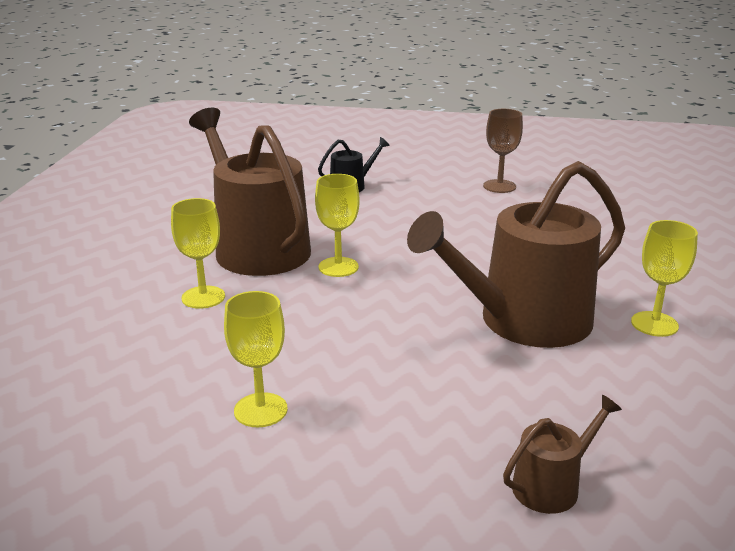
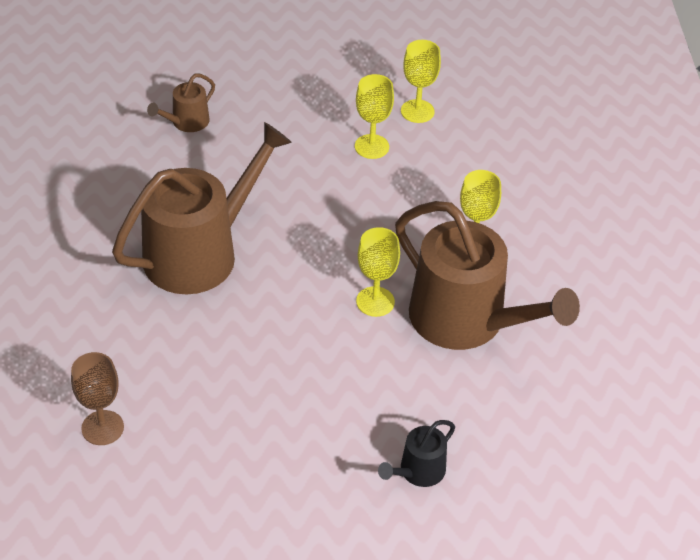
camera: 165 degrees right, 20 degrees up
(499, 186) = (227, 504): brown goblet -> brown goblet (102, 428)
(654, 324) = (91, 265): yellow goblet -> yellow goblet (417, 111)

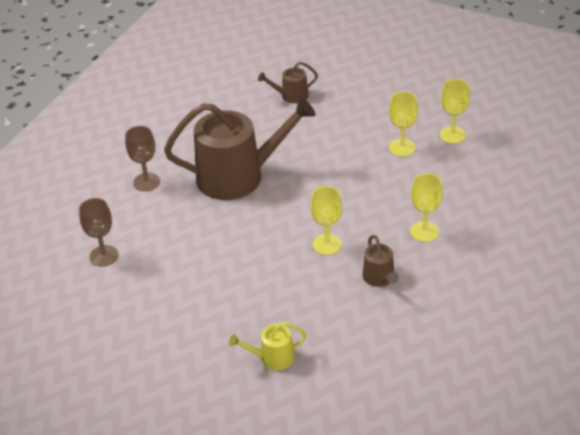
camera: 35 degrees right, 5 degrees down
(83, 304) = (146, 182): none -> brown goblet
(418, 471) = (272, 357): black watering can -> yellow watering can
(466, 320) = (380, 278): brown watering can -> brown watering can, size x0.44

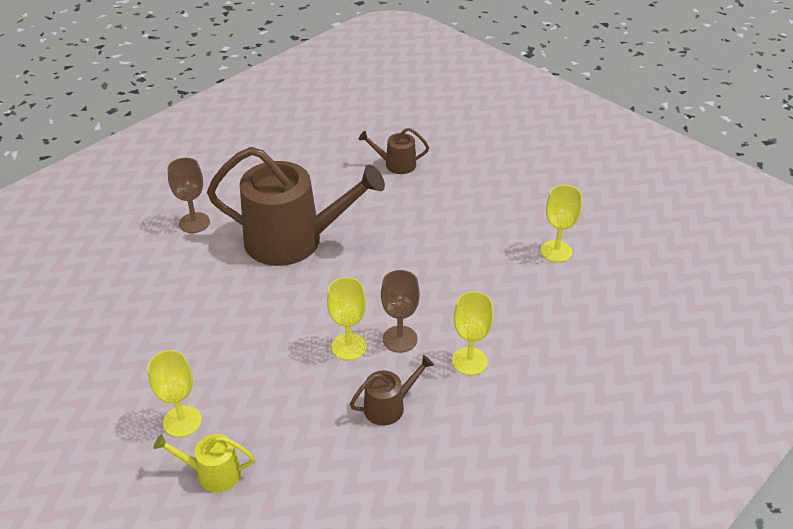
camera: 15 degrees right, 0 degrees up
(104, 256) = (103, 294): brown goblet -> brown goblet (400, 339)
(380, 278) = (389, 406): brown watering can -> brown watering can turned 120 degrees counterclockwise
(402, 147) = (490, 252): yellow goblet -> yellow goblet (182, 421)

